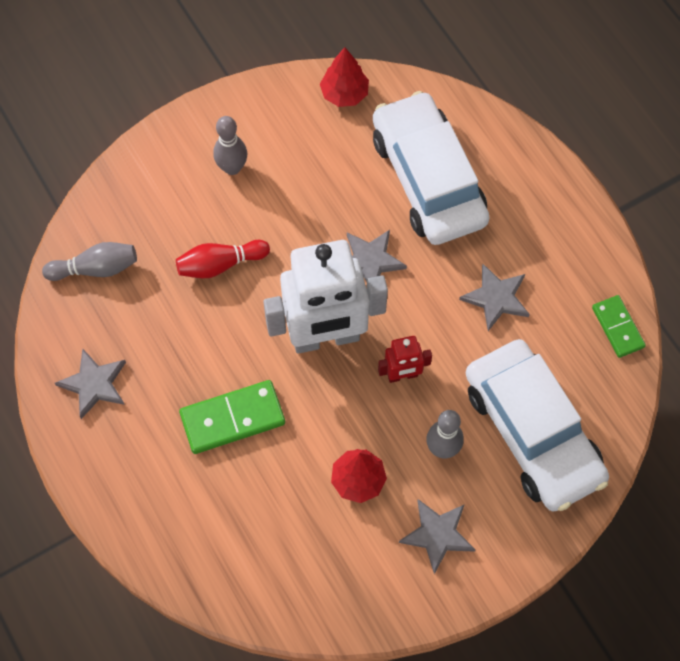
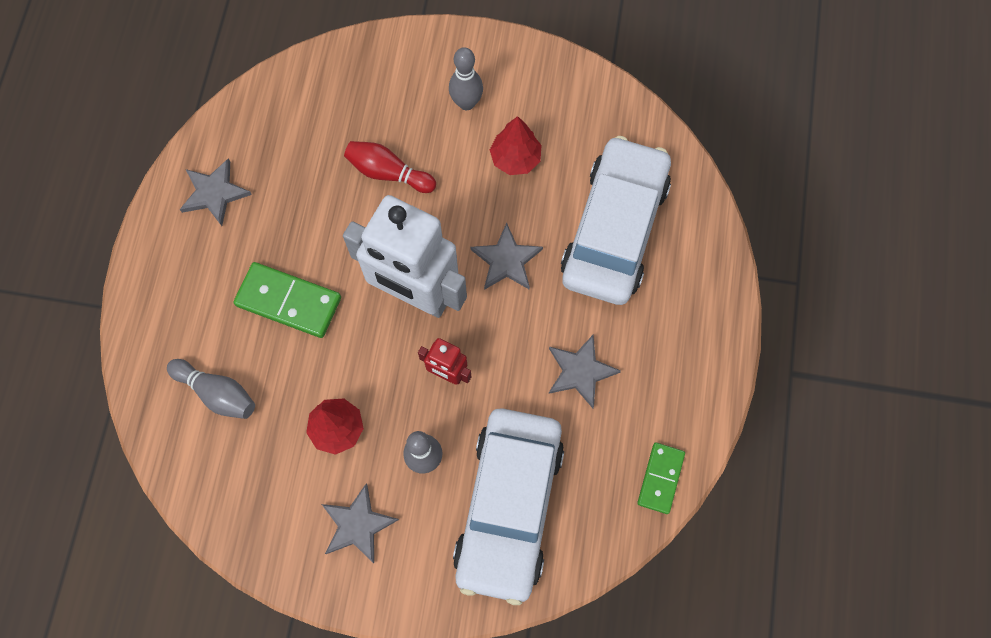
camera: 40 degrees right, 5 degrees up
(95, 268) = (295, 105): grey bowling pin -> grey bowling pin (217, 393)
(344, 94) = (609, 108): red tree -> red tree (515, 159)

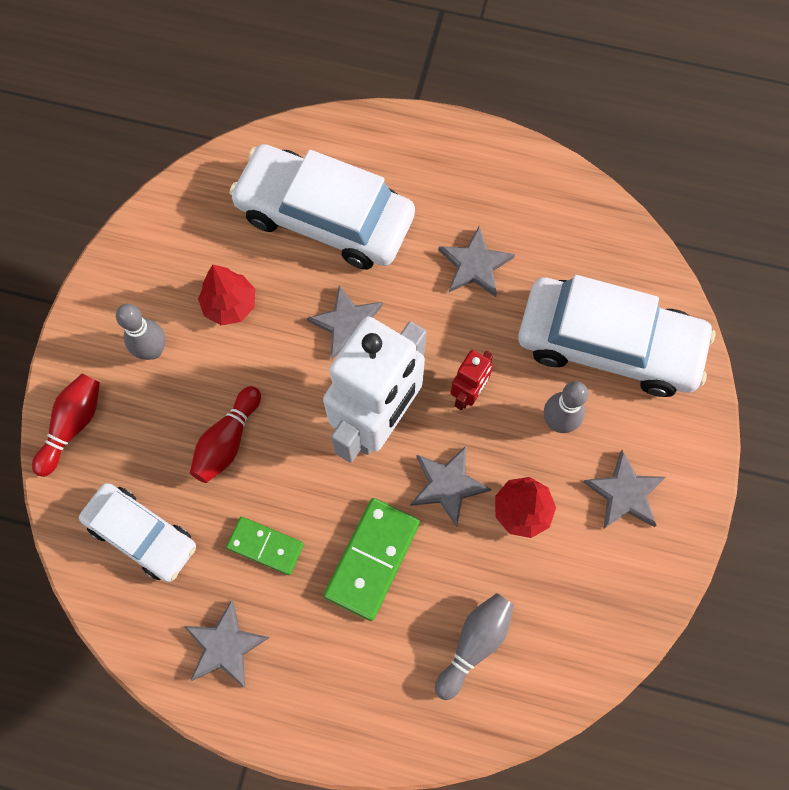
camera: 85 degrees left, 0 degrees up
(304, 118) = (142, 534): none -> white car
(358, 361) = (447, 485): none -> grey star
(394, 53) = (73, 425): none -> red bowling pin
(660, 478) = (585, 205): green domino -> green domino (265, 546)

